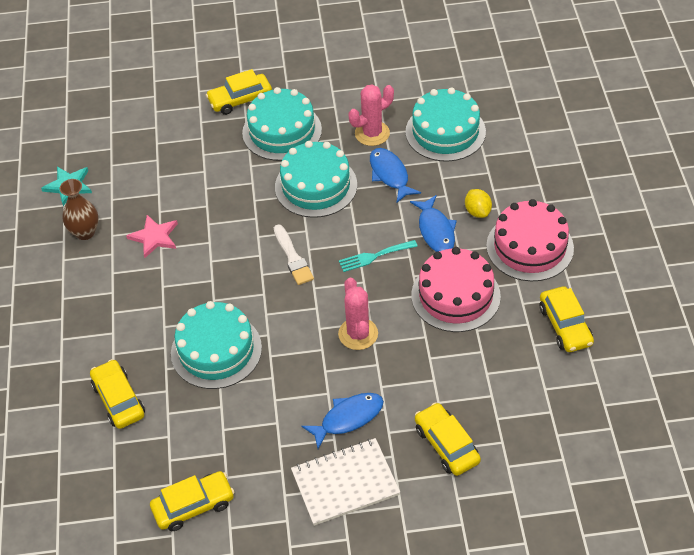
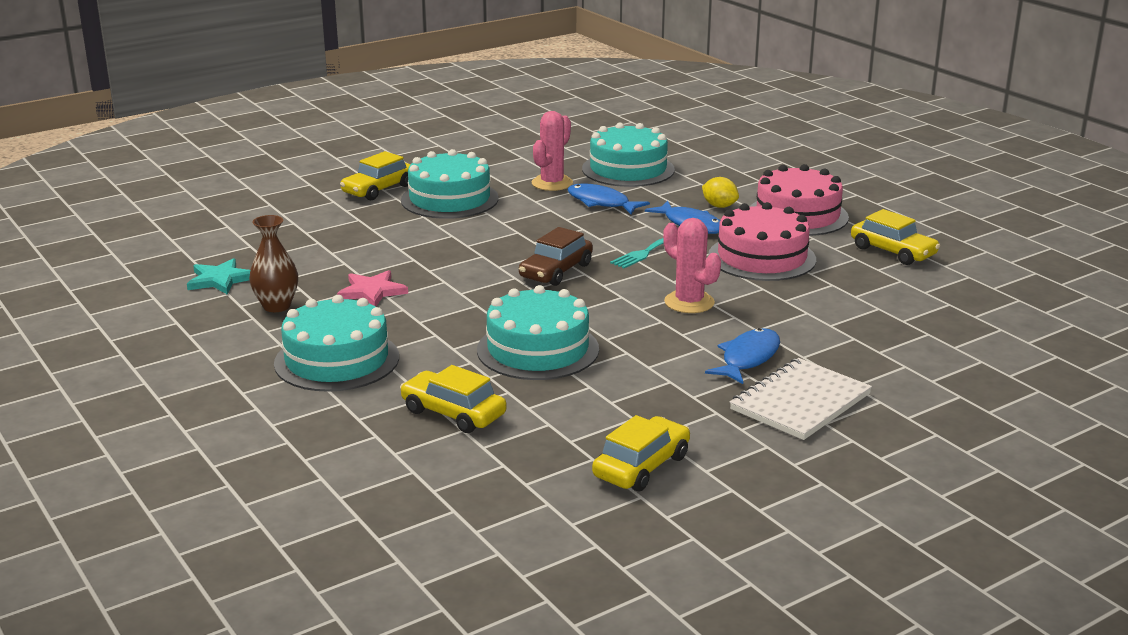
camera: 30 degrees left, 25 degrees down
(293, 258) = (556, 271): white brush -> brown car
(316, 186) = (528, 223): turquoise cake -> turquoise cake (337, 360)
(446, 445) = (875, 349): yellow car -> none

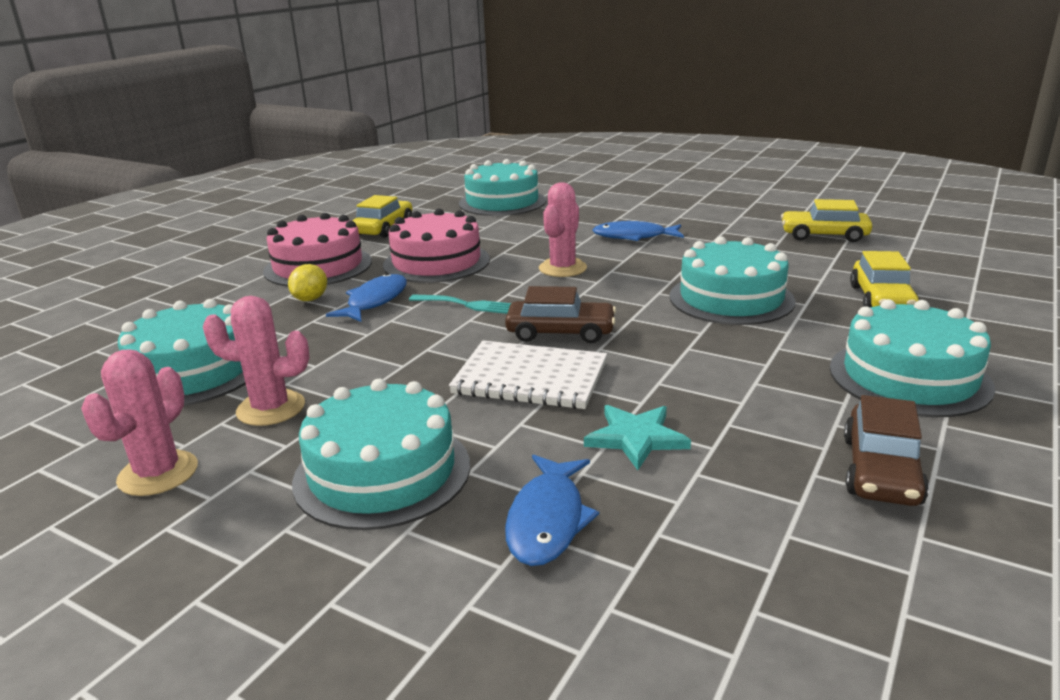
camera: 115 degrees left, 0 degrees up
(220, 280) = (901, 570): turquoise star -> turquoise star (636, 438)
(276, 306) = (881, 470): brown vase -> brown car
(372, 291) = (745, 417): pink star -> none
(378, 189) = (374, 570): yellow car -> none
(514, 159) = (158, 473): none -> pink cactus
(601, 203) = (333, 358): blue fish -> blue fish (547, 520)
(800, 402) = (673, 217): white notebook -> white notebook (530, 378)
(950, 322) = (502, 202): none -> turquoise cake

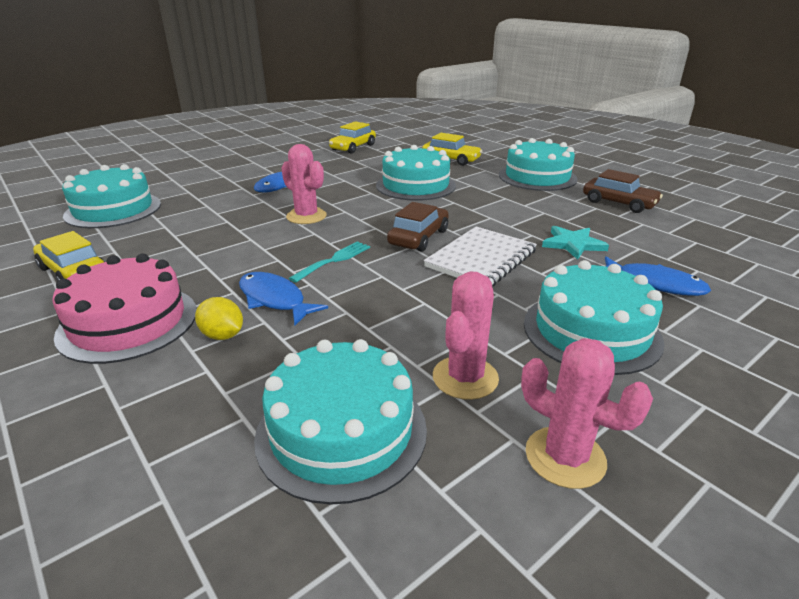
camera: 70 degrees left, 5 degrees up
(436, 262) = (219, 259): pink cake -> none

